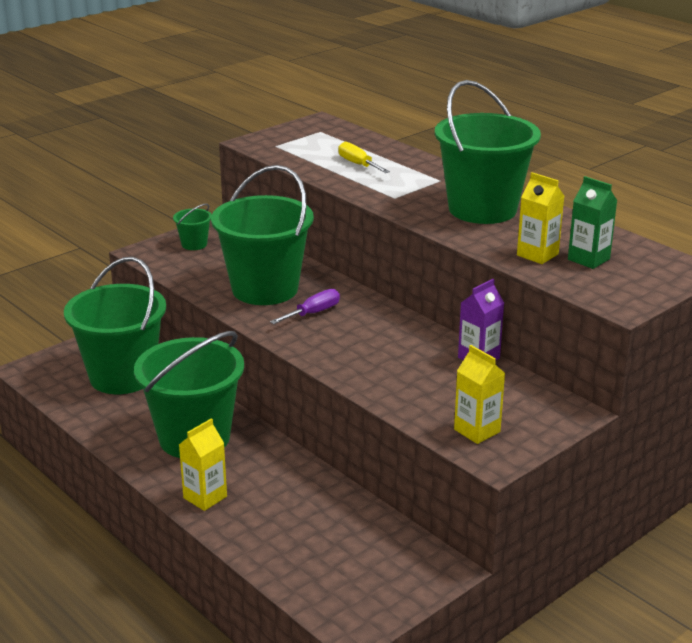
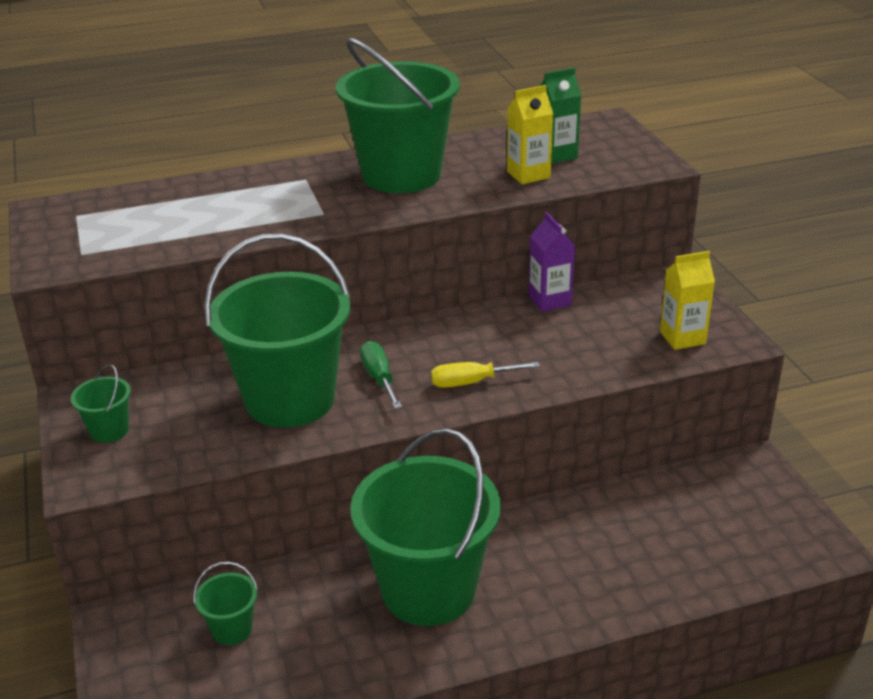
camera: 65 degrees left, 5 degrees up
(122, 376) = (232, 629): green bucket -> green bucket, size x0.41
(205, 497) = (558, 608): yellow carton -> none
(313, 313) = (379, 378): purple screwdriver -> green screwdriver
(358, 164) = (208, 214): yellow screwdriver -> yellow screwdriver (471, 382)

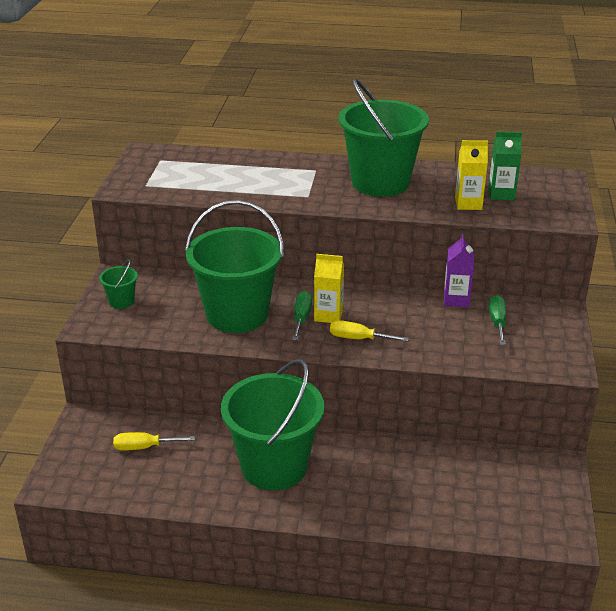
camera: 25 degrees right, 0 degrees up
(232, 629) = (144, 447): green bucket -> yellow screwdriver
(617, 313) = (497, 322): none -> green screwdriver
(682, 338) = (531, 353): yellow carton -> yellow carton (328, 315)

